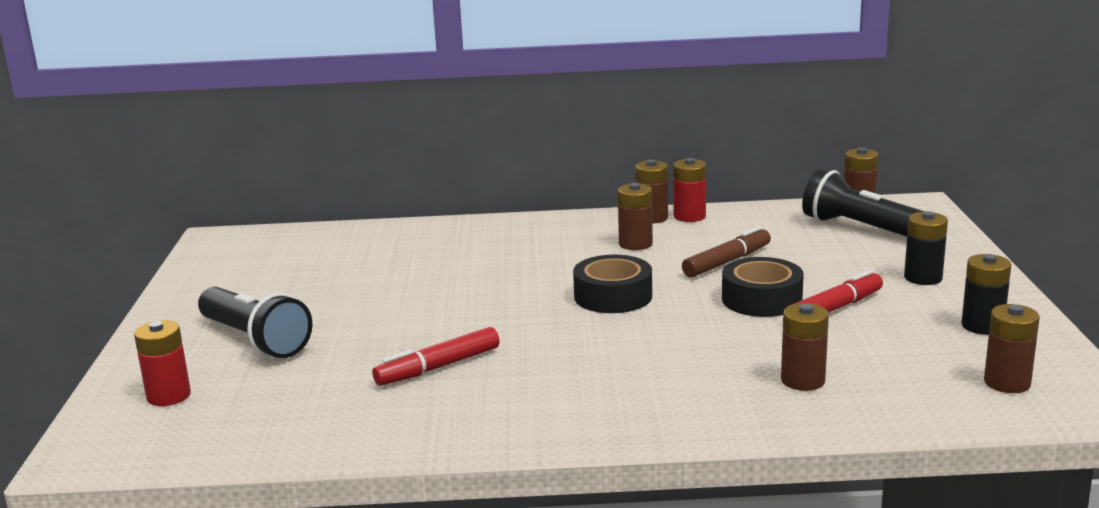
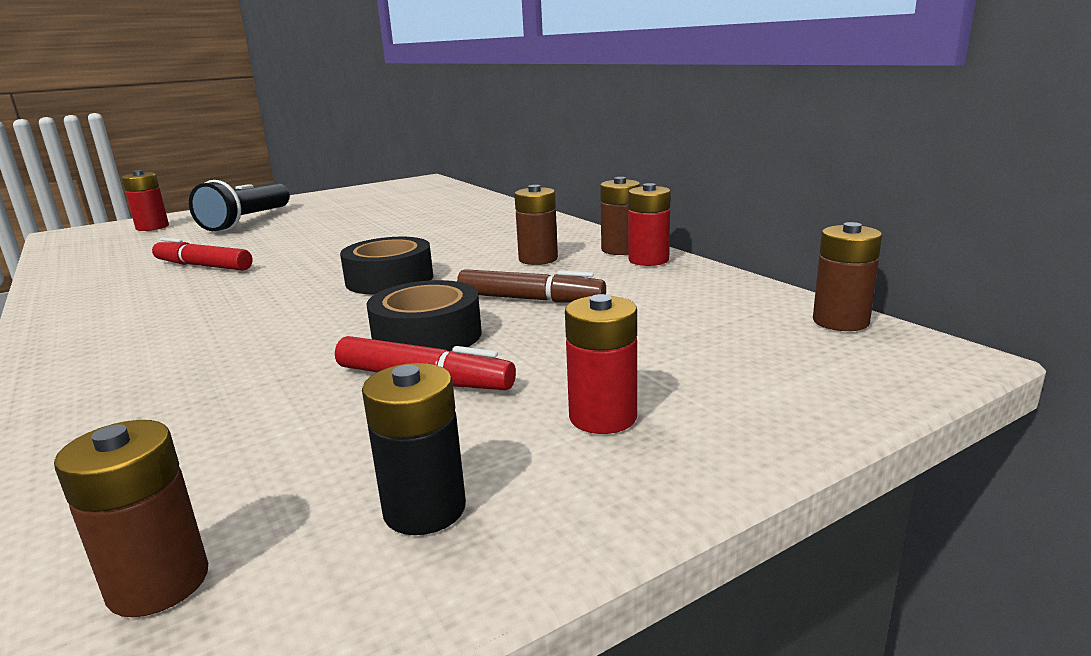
camera: 60 degrees right, 0 degrees up
(803, 380) = (173, 405): brown battery -> none
(861, 228) = (751, 339): black flashlight -> none
(923, 278) = (603, 417): black battery -> red battery

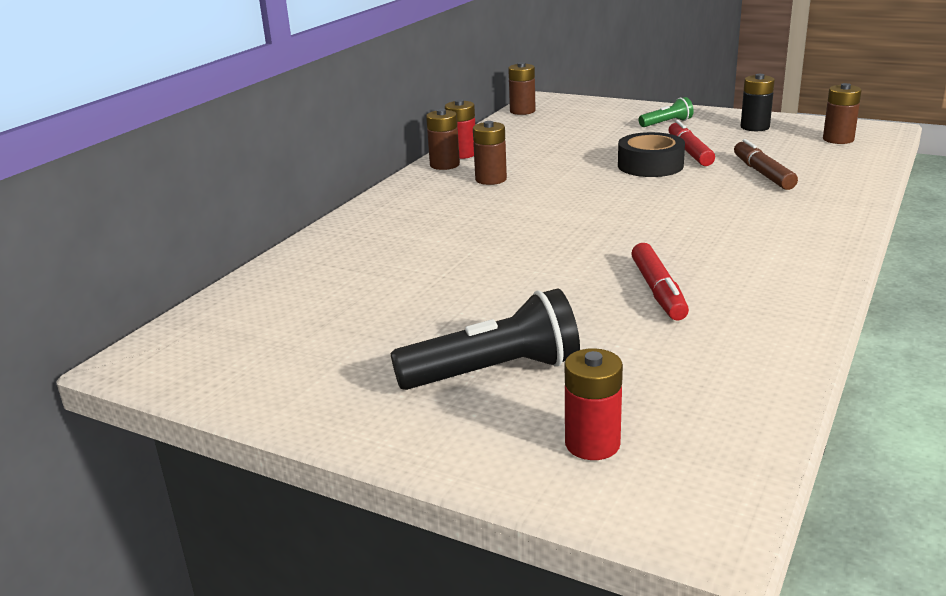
camera: 120 degrees left, 5 degrees up
(389, 279) = (586, 205): black tape -> none
(530, 299) = (569, 161): brown marker -> brown marker (762, 173)
(603, 417) = (667, 123): red battery -> green flashlight

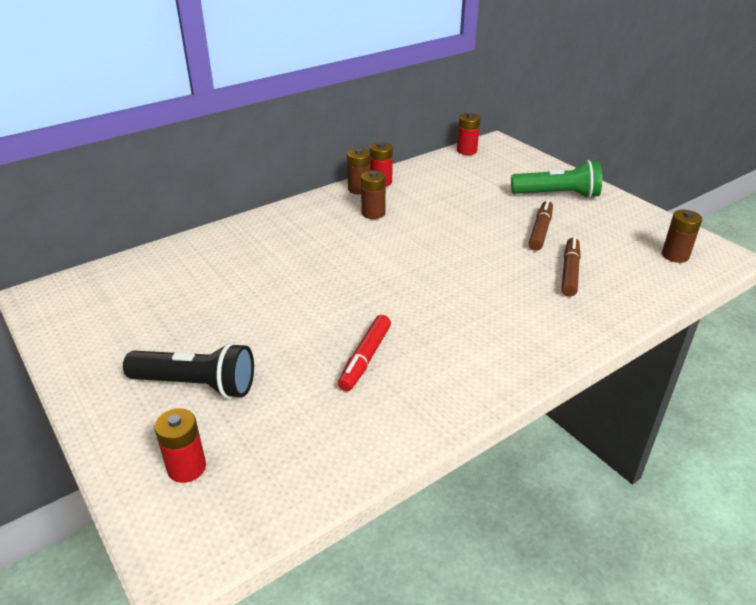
camera: 25 degrees right, 10 degrees up
(522, 111) = (467, 151): brown battery -> red battery
(650, 165) = (495, 235): black tape -> none
(667, 123) = (557, 195): green flashlight -> green flashlight, size x1.88
(689, 152) = (540, 231): red marker -> brown marker
(755, 127) = (622, 220): black battery -> none

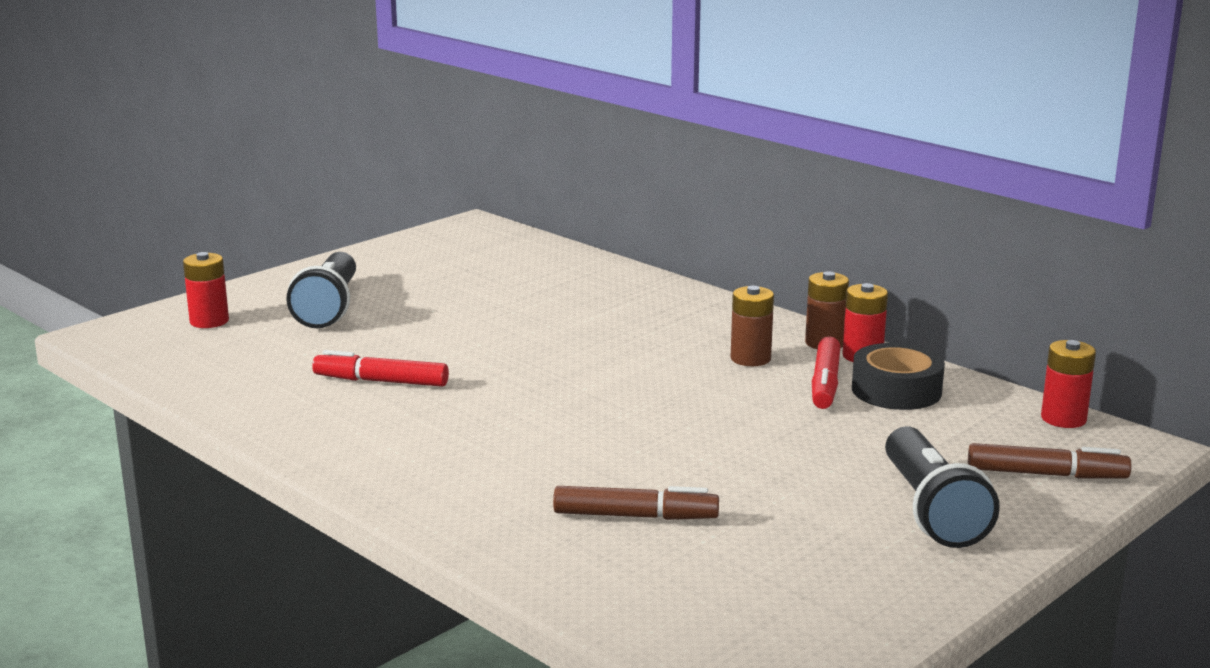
camera: 80 degrees right, 15 degrees down
(413, 197) = (825, 383): none -> red marker
(427, 181) = (896, 390): none -> black tape
(540, 231) = (769, 491): brown marker -> brown marker (1046, 474)
(557, 195) = (931, 510): green flashlight -> black flashlight
(675, 255) = (744, 629): brown battery -> none

